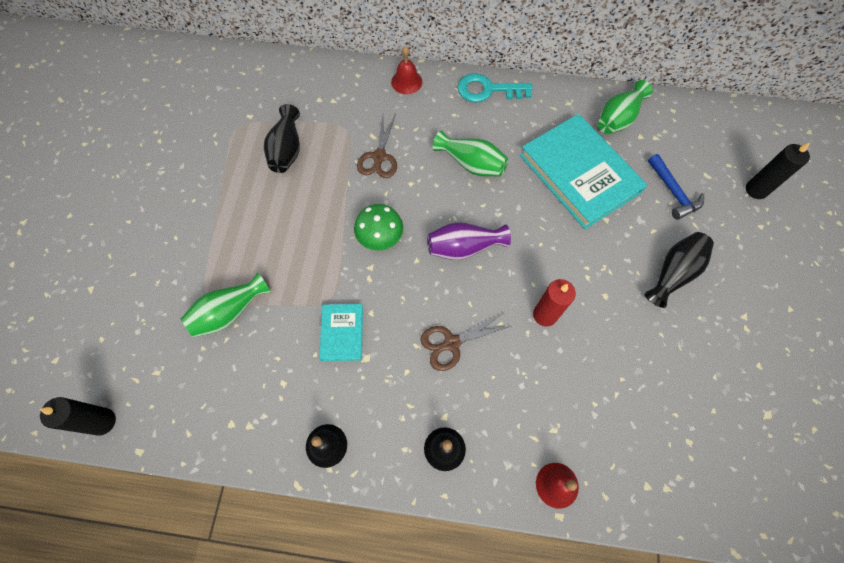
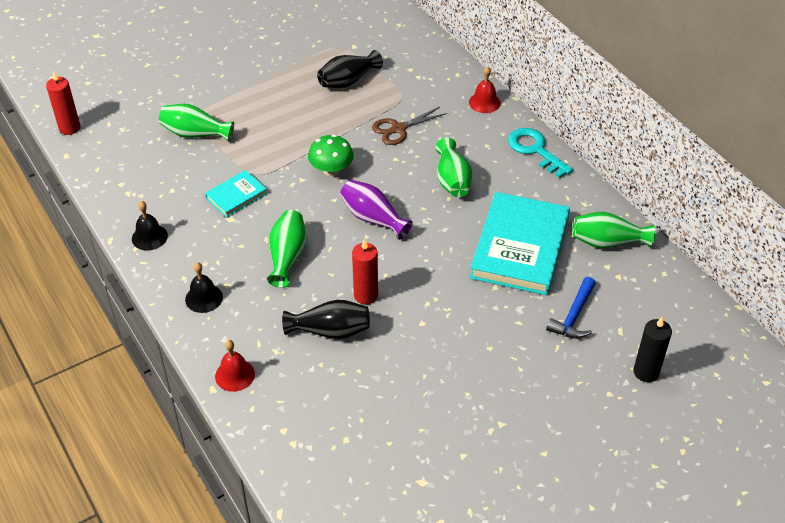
camera: 50 degrees right, 20 degrees down
(102, 421) = (69, 128): black candle -> red candle
(451, 343) = (287, 256): brown scissors -> green vase
(673, 273) = (491, 355): black vase -> black vase (330, 331)

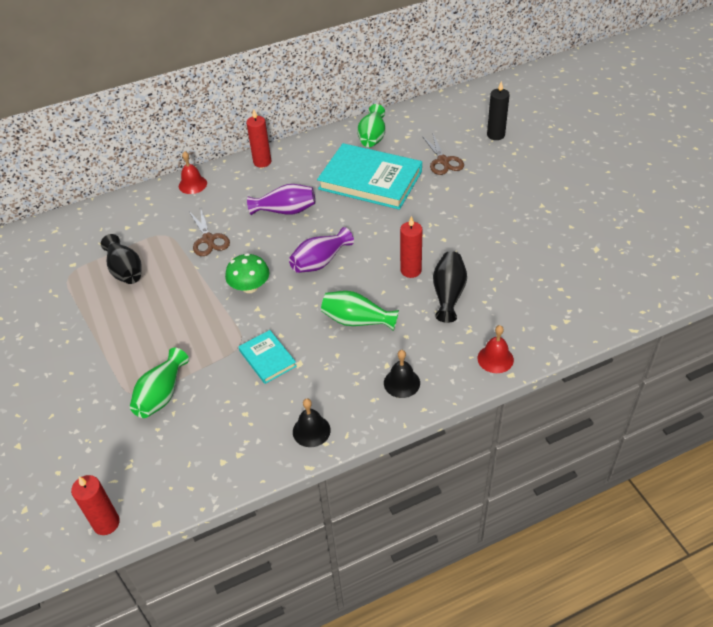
camera: 80 degrees left, 0 degrees up
(452, 180) = (285, 211): green vase -> purple vase
(535, 150) = (262, 162): turquoise key -> red candle
(573, 316) = (443, 161): blue hammer -> brown scissors

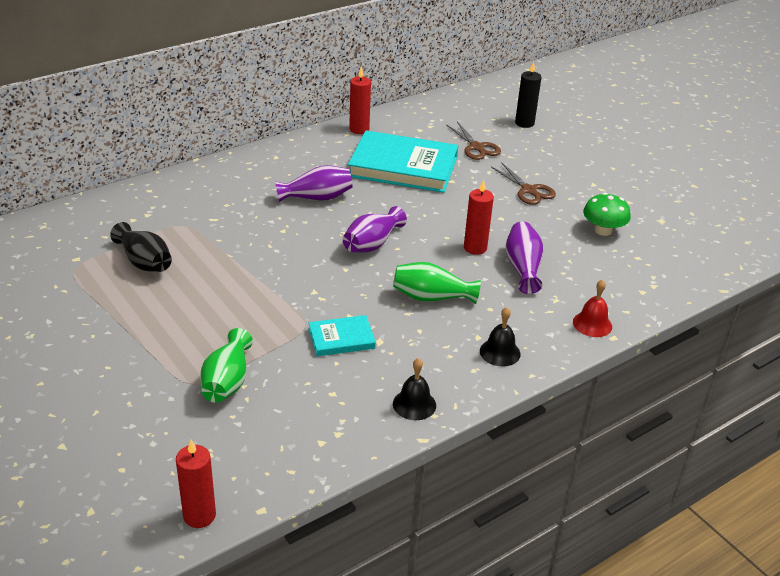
camera: 15 degrees left, 10 degrees down
(192, 184) = (200, 176): red bell -> none
(208, 239) = (235, 228): brown scissors -> brown scissors (529, 190)
(250, 287) = (299, 271): green mushroom -> green mushroom (603, 230)
(262, 162) = (275, 153): red candle -> red candle (359, 129)
(267, 358) = (341, 339): turquoise book -> turquoise book turned 60 degrees counterclockwise
(372, 137) = (392, 127): green vase -> none
(448, 294) = (523, 268): black vase -> purple vase

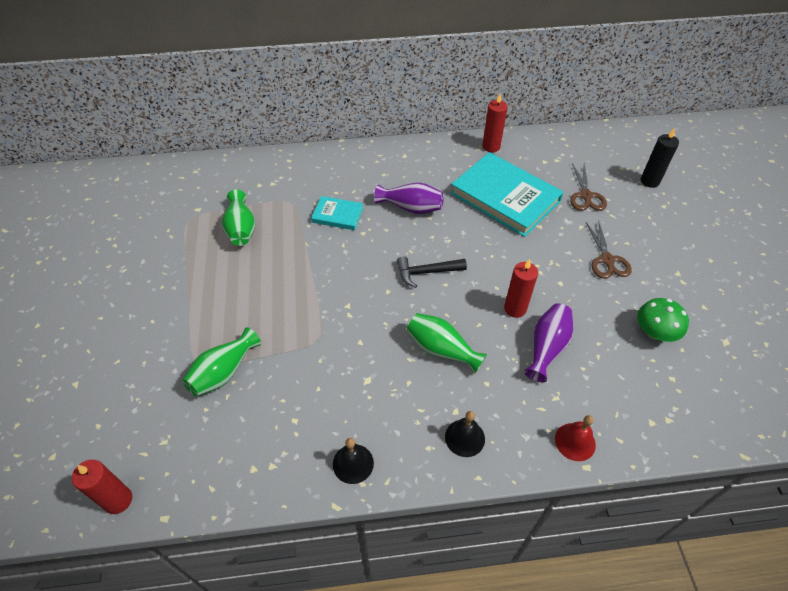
camera: 30 degrees right, 15 degrees up
(144, 262) = (241, 229): black vase -> green vase
(341, 339) = (338, 365): turquoise book -> turquoise book (337, 215)
(372, 244) = (426, 272): purple vase -> black hammer

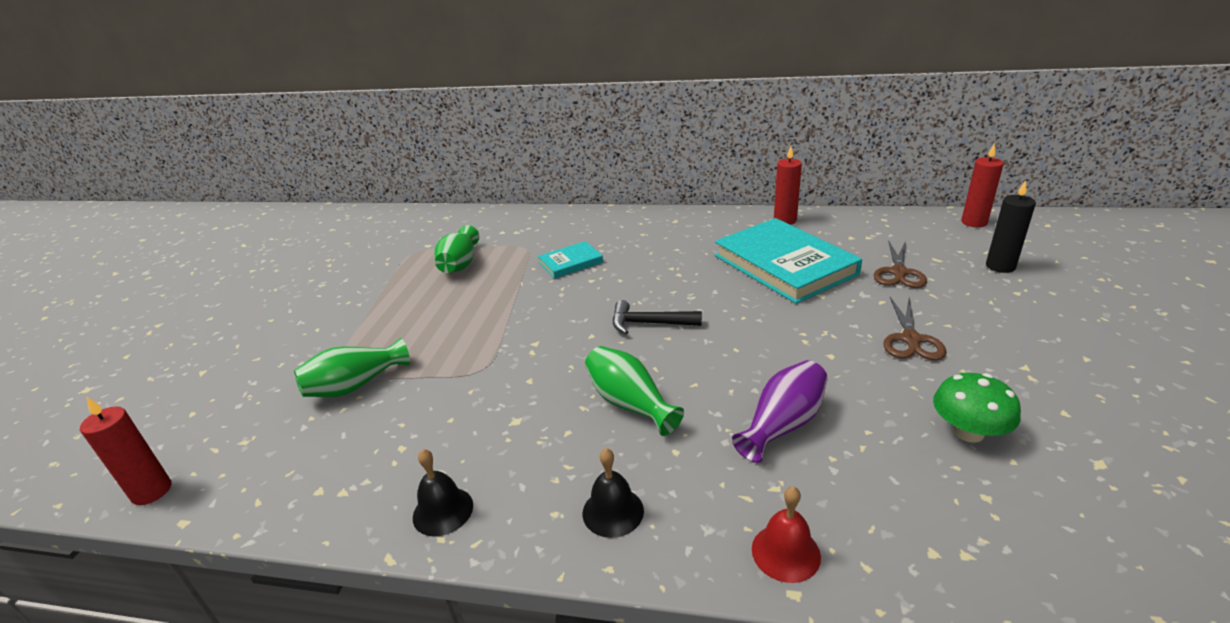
camera: 20 degrees right, 20 degrees down
(337, 215) = (571, 263): turquoise book -> turquoise book turned 60 degrees counterclockwise
(411, 208) = (660, 264): purple vase -> none
(515, 309) = (753, 374): red candle -> red candle (974, 222)

